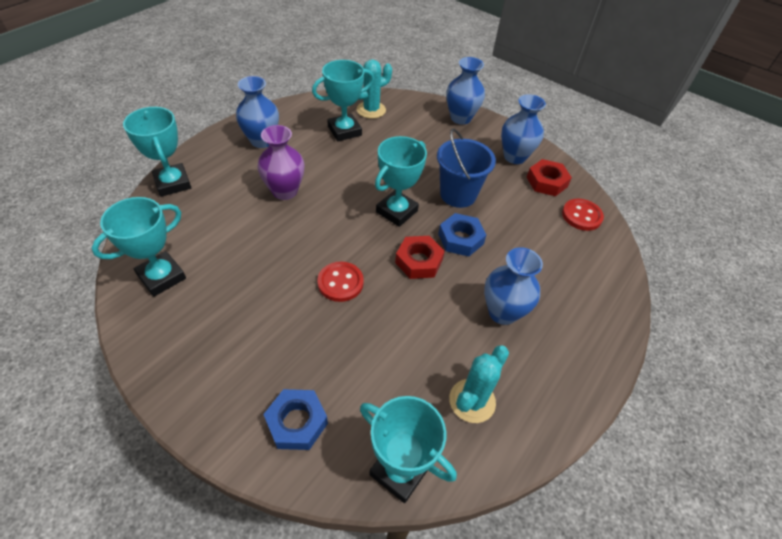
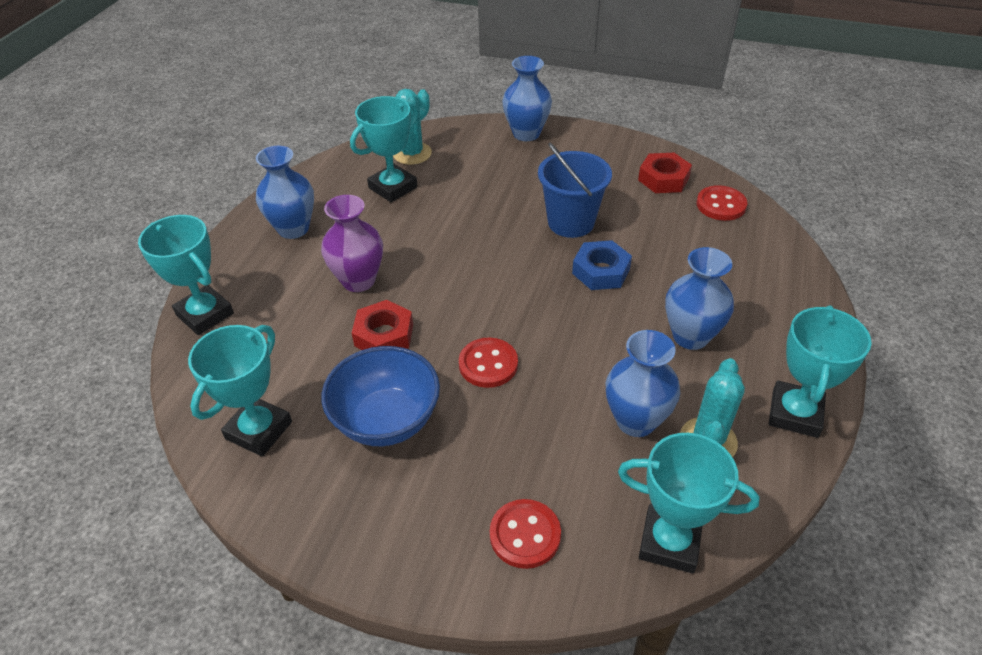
camera: 15 degrees left, 5 degrees down
(248, 300) = (386, 420): none -> blue bowl
(297, 422) = (525, 535): blue nut -> red button
(396, 211) = (509, 263): turquoise trophy -> turquoise trophy (795, 413)
(419, 261) = (566, 311): red nut -> red nut (384, 335)
(514, 157) = (612, 161): blue vase -> blue vase (636, 421)

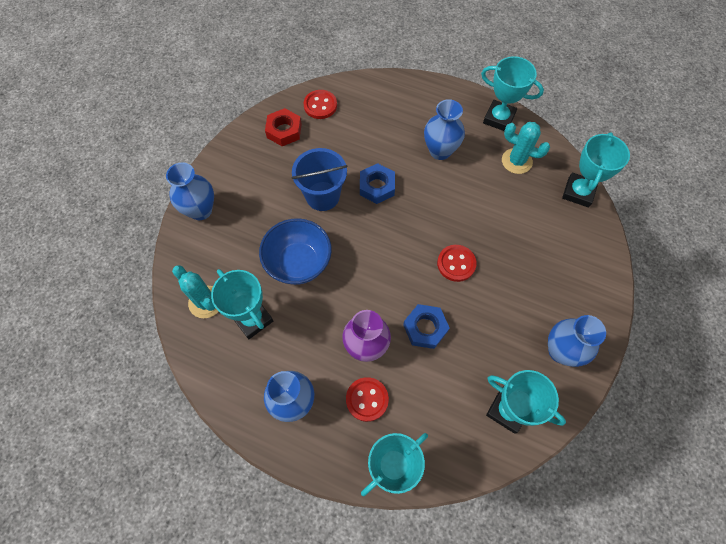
camera: 85 degrees left, 20 degrees up
(384, 335) = (425, 328): red nut -> blue nut
(386, 420) = (500, 327): blue bowl -> blue bowl (298, 263)
(525, 535) = (577, 257): red button -> red button (367, 399)
(636, 421) = (502, 191): blue vase -> blue vase (561, 351)

